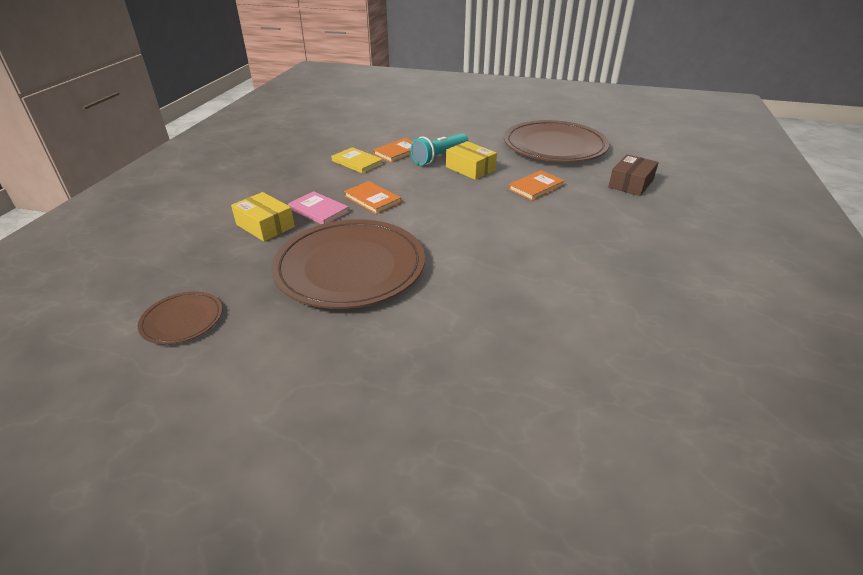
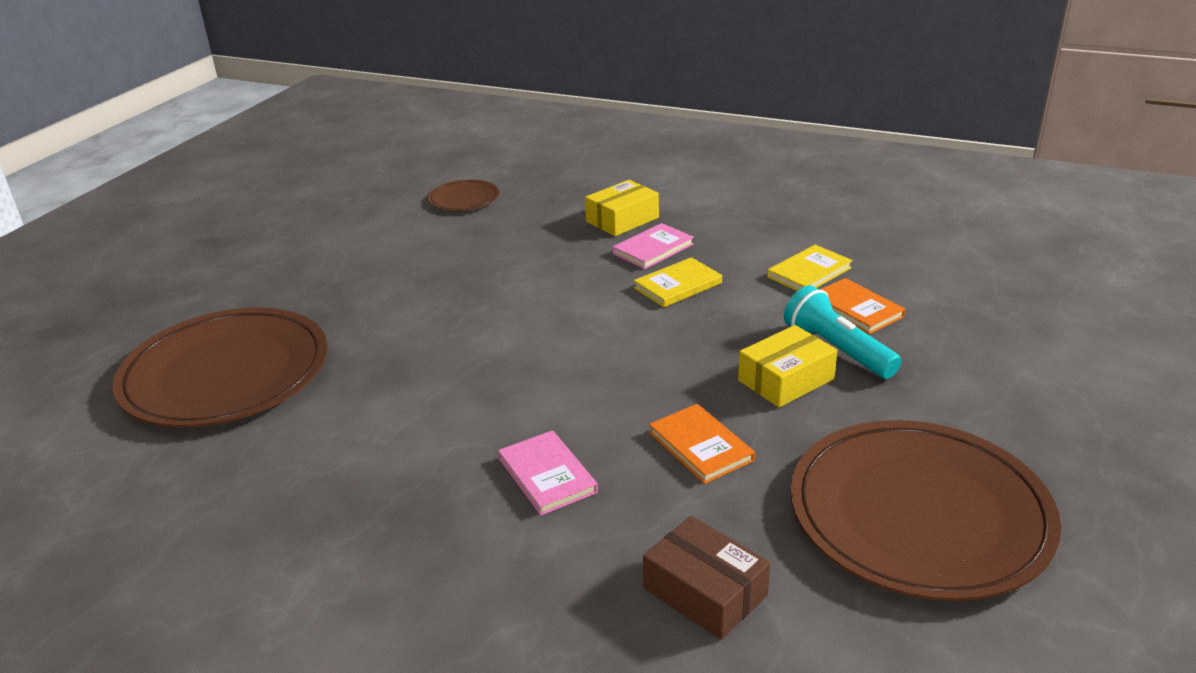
camera: 100 degrees right, 5 degrees down
(350, 267) = (513, 272): brown plate -> brown plate (226, 373)
(372, 199) = (678, 285): orange book -> yellow book
(583, 226) = (547, 475): none -> pink book

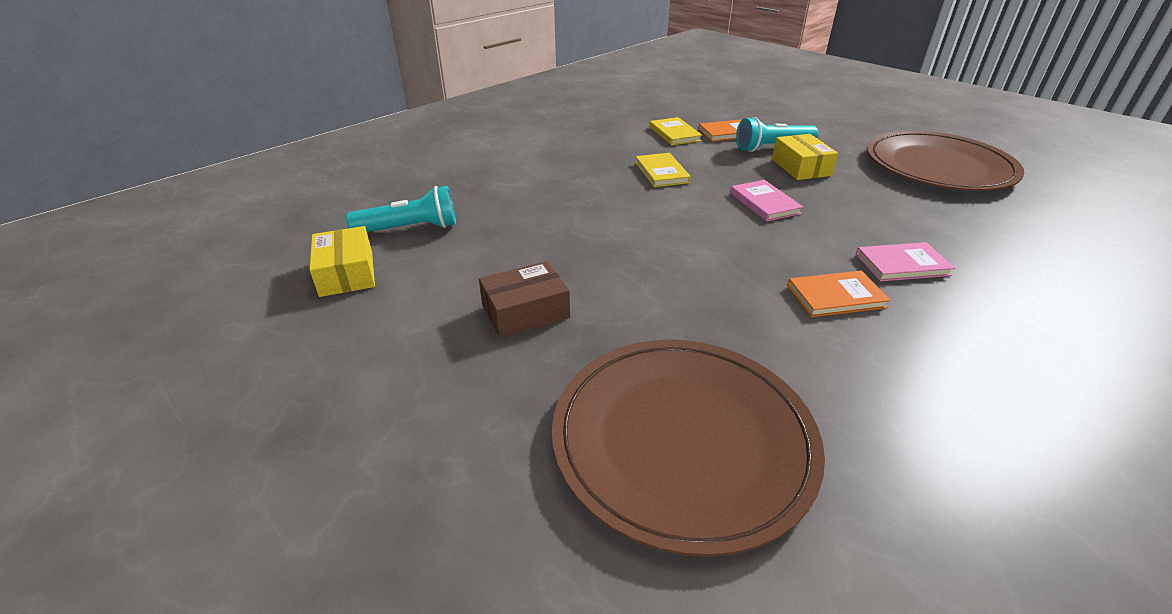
camera: 70 degrees left, 5 degrees up
(464, 199) = (410, 228): brown plate -> turquoise flashlight
(622, 220) = (539, 170): yellow box -> yellow box (347, 273)
(653, 249) = (599, 169): pink book -> pink book (764, 203)
(700, 446) = (871, 206): orange book -> orange book (836, 297)
(705, 592) = (1020, 235): brown box -> brown box (525, 312)

